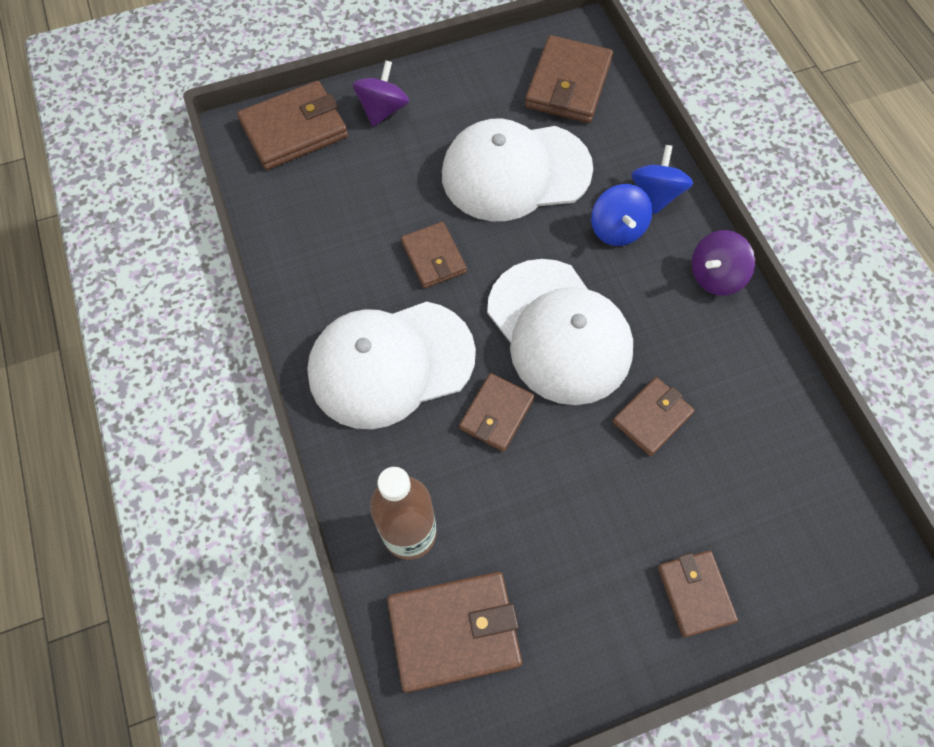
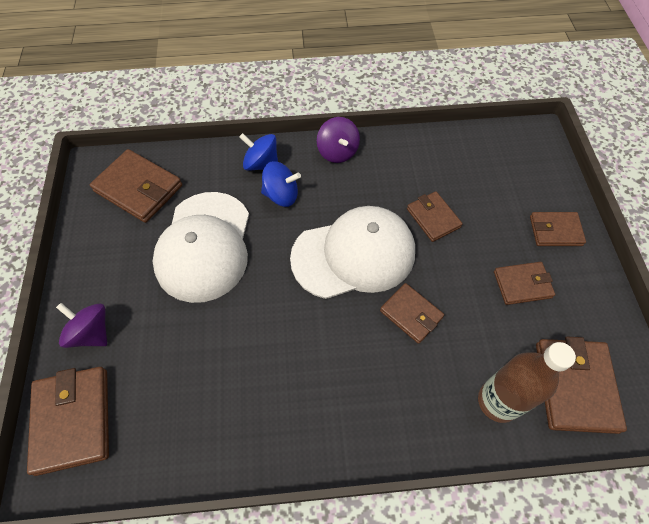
camera: 75 degrees left, 5 degrees down
(390, 364) = (350, 383): white cap -> none
(433, 257) = (261, 326): brown wallet -> brown wallet (522, 284)

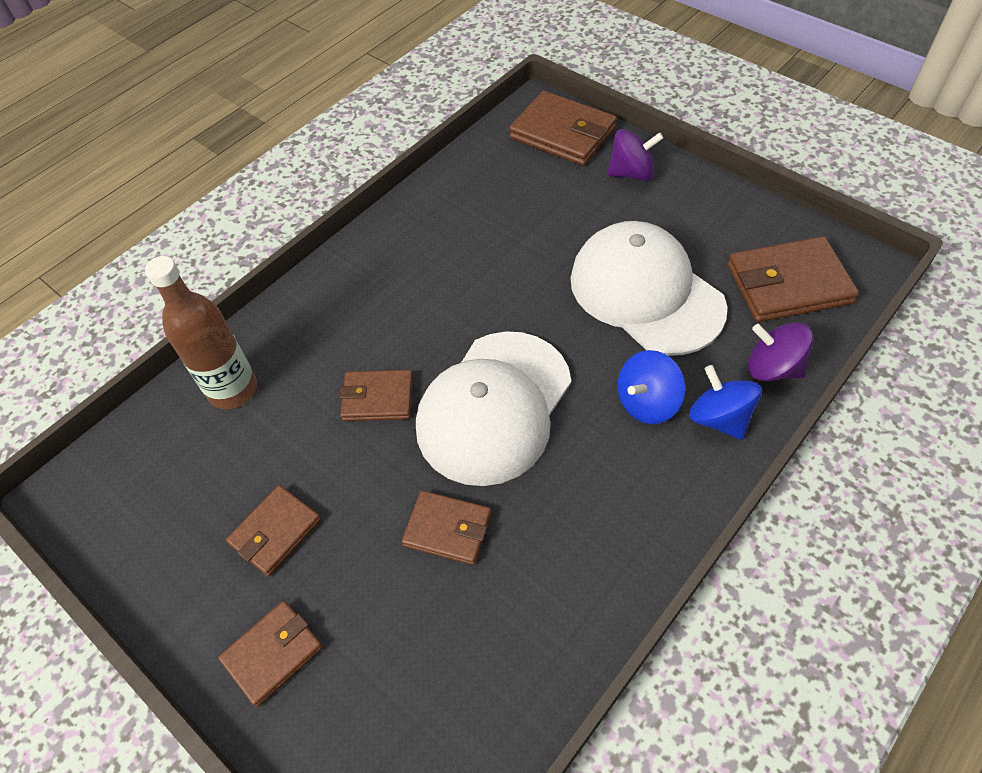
camera: 140 degrees right, 5 degrees down
(261, 164) = (719, 418): blue spinning top -> blue spinning top turned 105 degrees counterclockwise
(337, 152) = (659, 518): purple spinning top -> purple spinning top (772, 368)
(575, 386) = (158, 463): brown wallet -> none

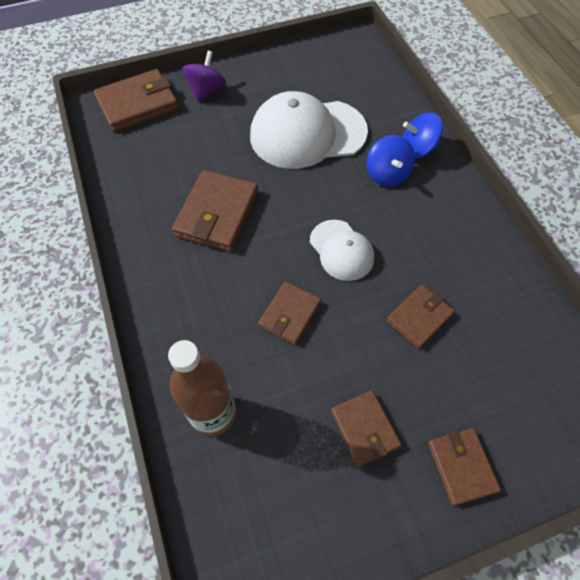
camera: 65 degrees left, 5 degrees up
(494, 407) = (341, 250): white cap -> white cap, size x0.55
(772, 368) = (399, 110): purple spinning top -> none
(788, 284) = (348, 73): brown wallet -> brown wallet (217, 214)

